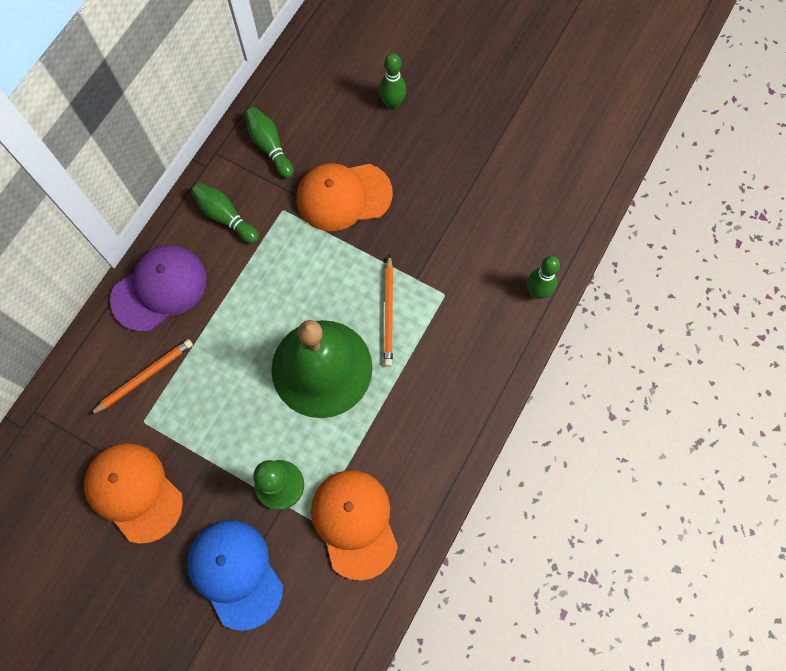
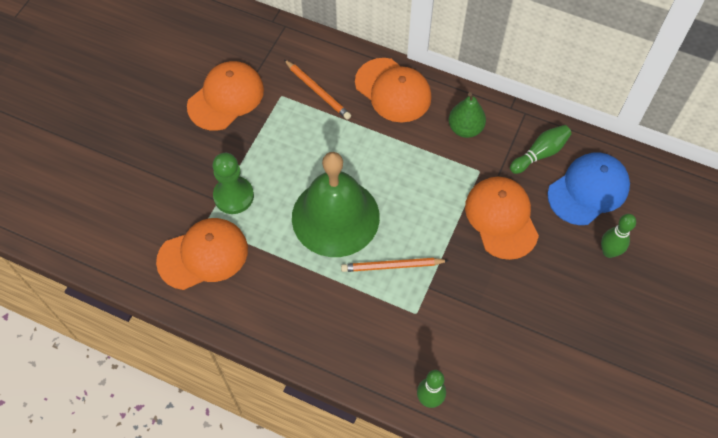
camera: 85 degrees right, 10 degrees down
(159, 289) = (393, 90): purple cap -> orange cap
(225, 217) = (465, 128): green bowling pin -> green pear
(235, 573) = (164, 173): blue cap -> blue cap (588, 190)

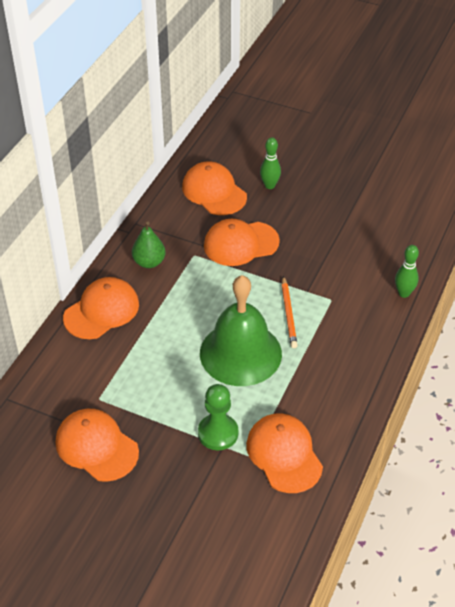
camera: 90 degrees left, 15 degrees down
(317, 91) = (96, 369): orange pencil -> none
(540, 154) = (178, 217): green bowling pin -> none
(588, 190) = (214, 192): blue cap -> orange cap

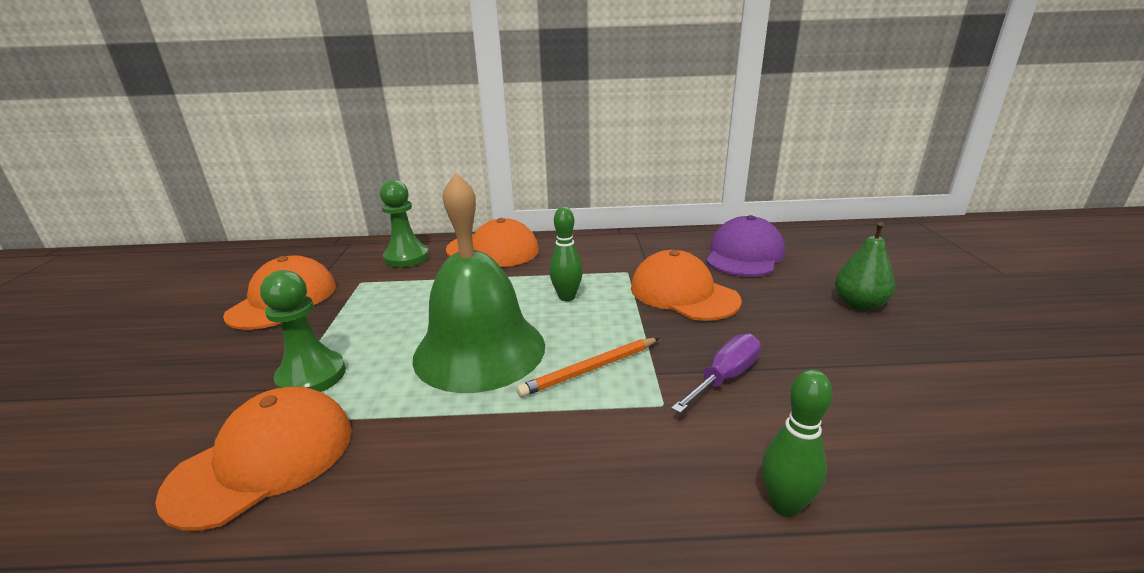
camera: 65 degrees right, 20 degrees down
(73, 365) = (406, 257): none -> green pawn
(149, 262) = (587, 252): green pear -> green pear (859, 304)
(214, 192) = (744, 255): orange cap -> purple cap
(269, 185) = (815, 283): green bowling pin -> green bowling pin (567, 297)
(326, 269) = (725, 377): none -> purple screwdriver

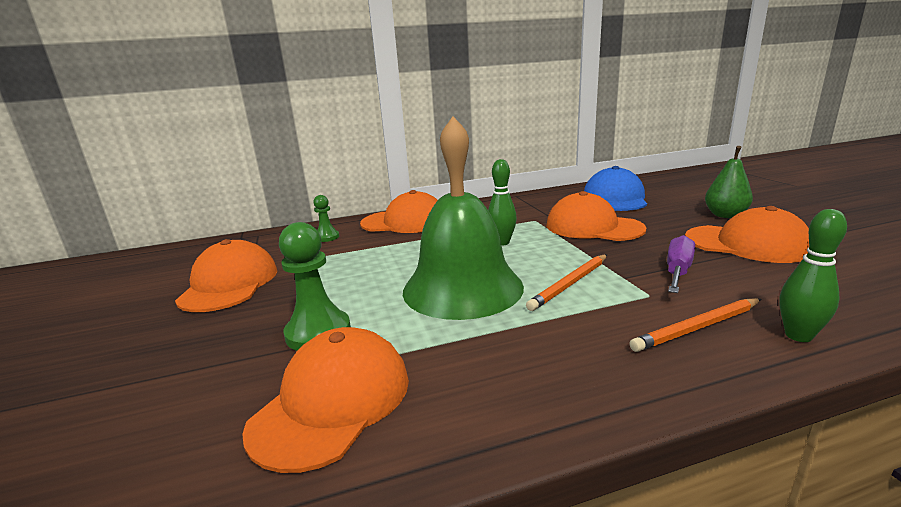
camera: 15 degrees left, 5 degrees down
(406, 257) = (327, 237): green pawn -> green pawn, size x0.58
(676, 463) = (697, 327): none -> orange pencil
(744, 255) = (614, 198): purple cap -> blue cap
(846, 354) = (746, 244): none -> orange cap

